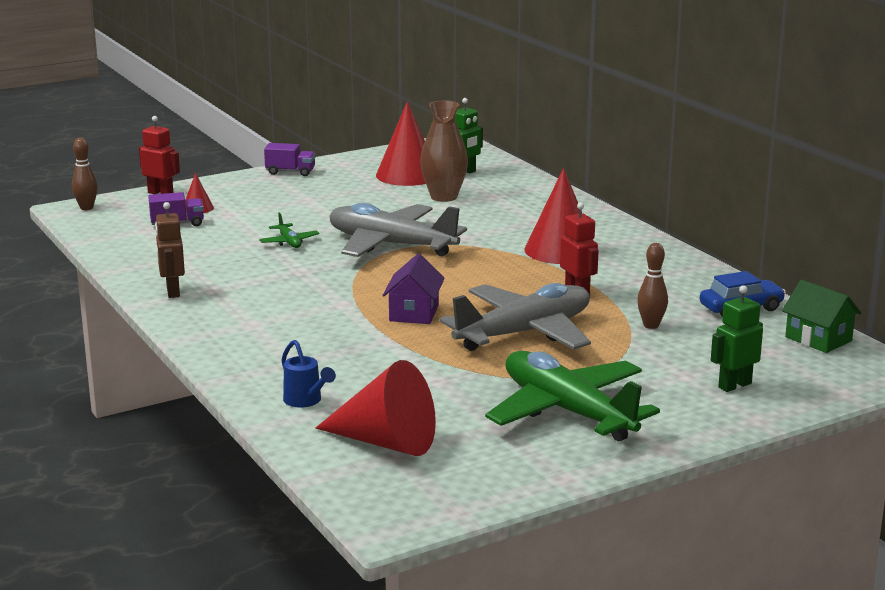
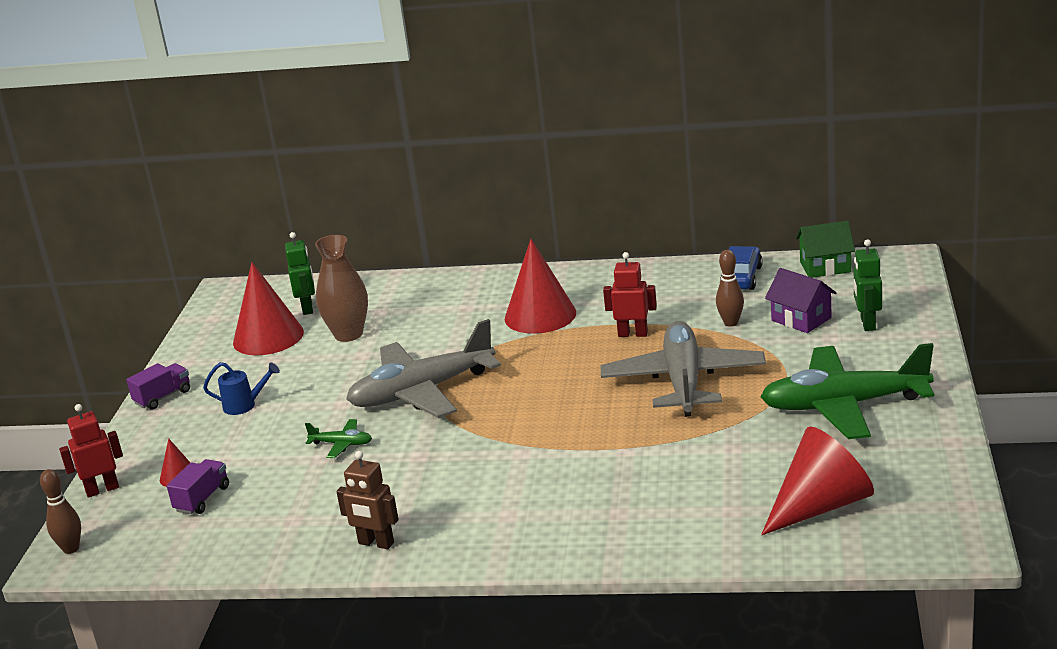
camera: 50 degrees left, 5 degrees up
(305, 401) = (703, 526): blue watering can -> blue watering can (244, 405)
(414, 313) = (584, 422): purple house -> purple house (801, 319)

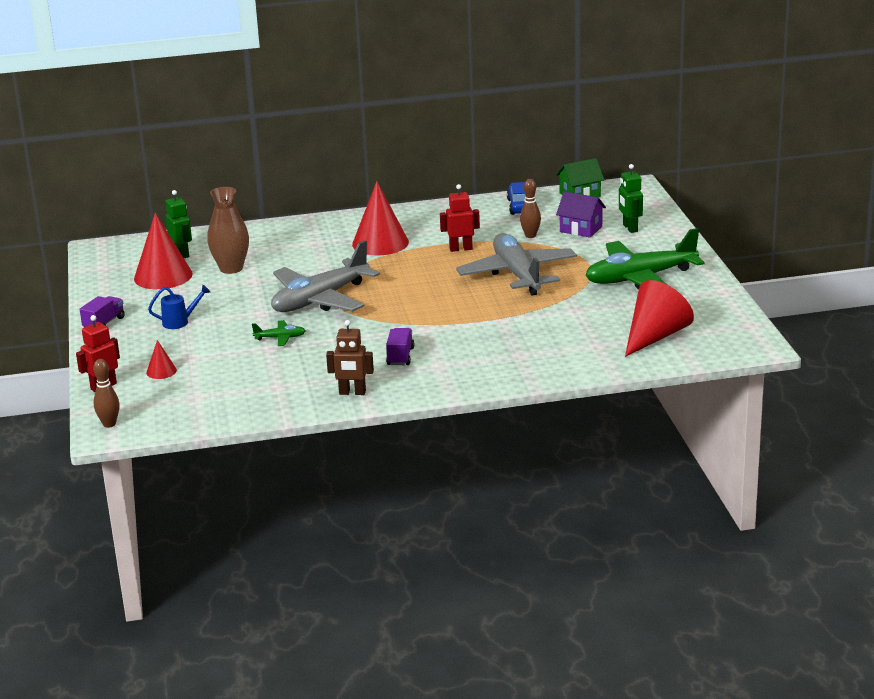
camera: 20 degrees left, 0 degrees up
(202, 499) = (193, 383): purple truck -> purple truck (400, 356)

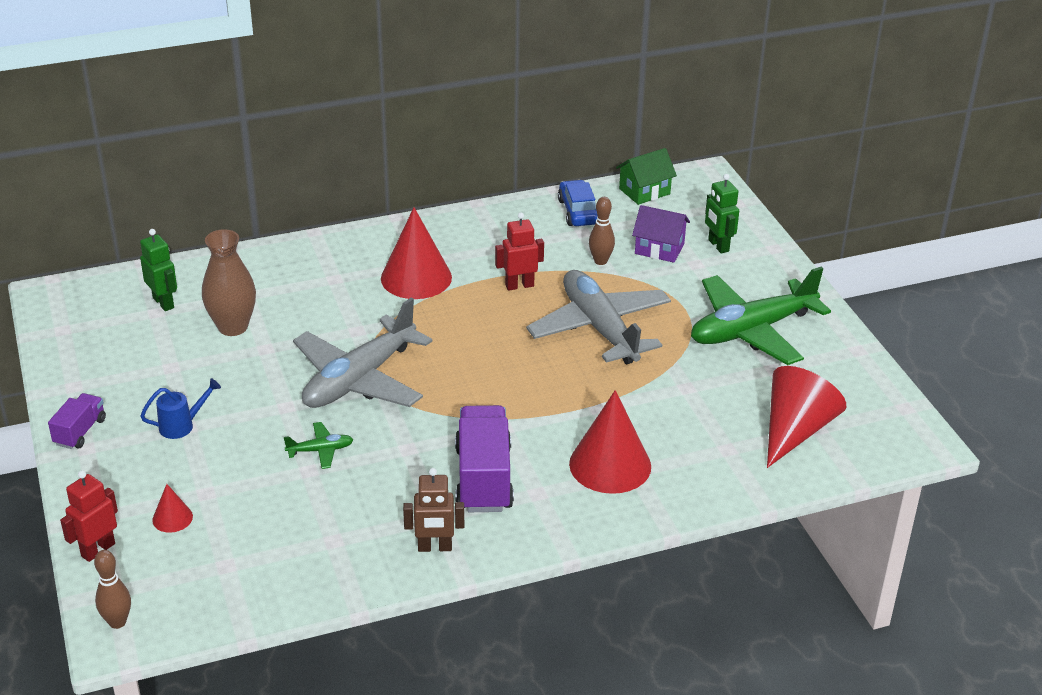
camera: 10 degrees left, 10 degrees up
(163, 276) = (145, 343): red cone -> red cone (610, 465)
(400, 356) = (484, 478): purple truck -> purple truck, size x1.87

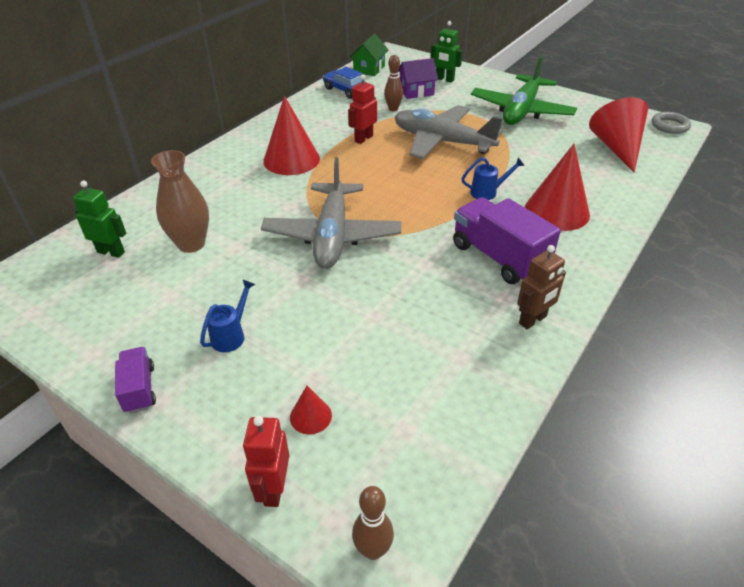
camera: 35 degrees left, 5 degrees up
(320, 450) = (365, 296): green plane -> none
(567, 409) = (487, 192): none -> blue watering can
(914, 436) = (669, 126): none -> grey ring

